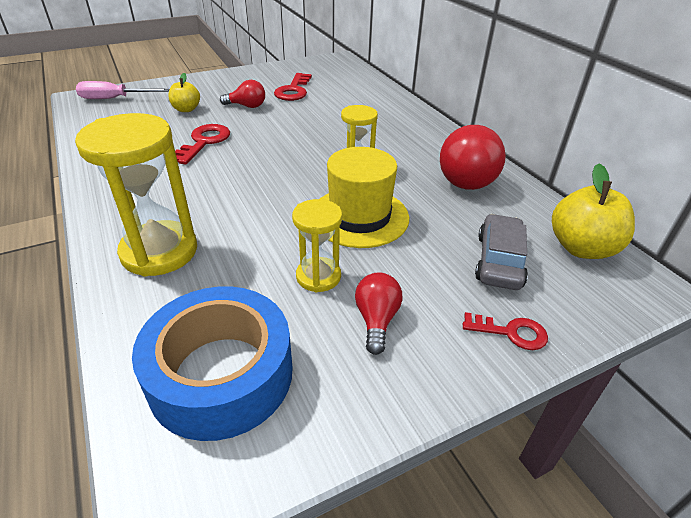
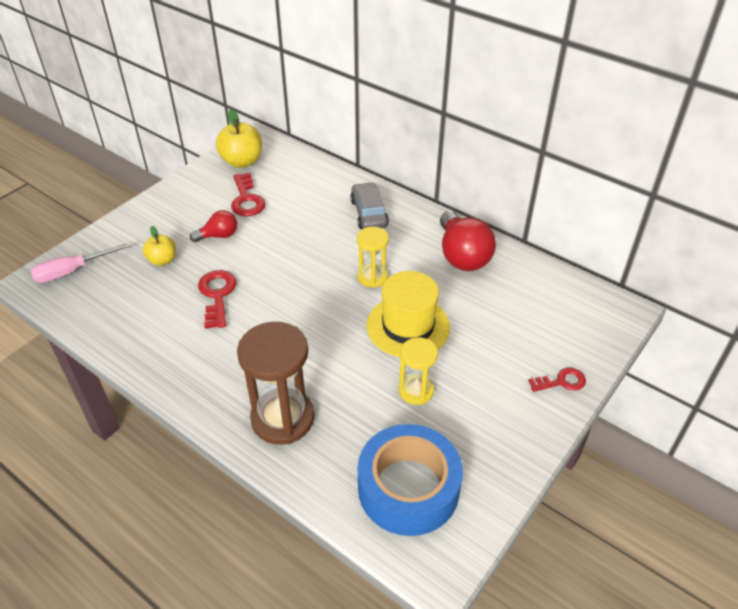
camera: 25 degrees left, 5 degrees up
(159, 251) = (282, 418): yellow hourglass -> brown hourglass
(376, 320) = (477, 408): red light bulb -> none
(499, 261) = (526, 328): grey car -> grey car (369, 213)
(581, 248) = (572, 295): yellow apple -> yellow apple (242, 161)

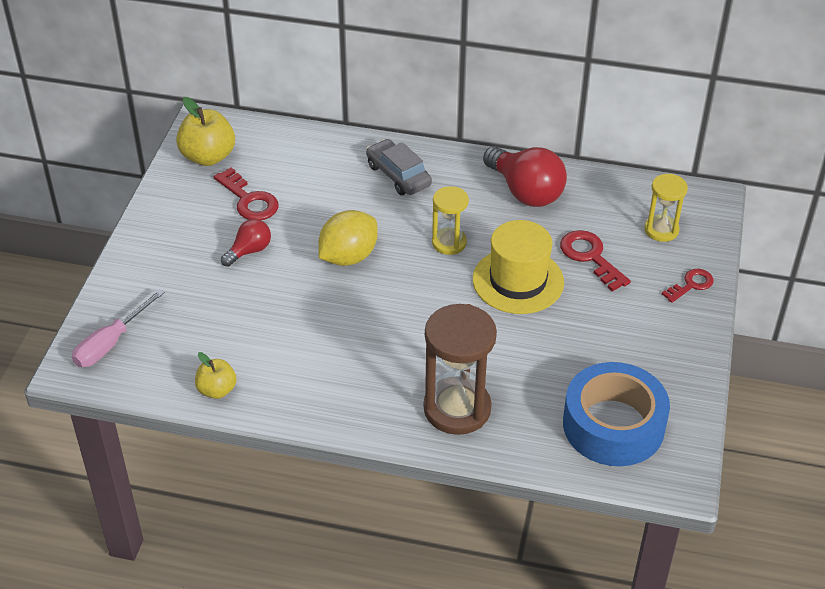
camera: 25 degrees left, 0 degrees up
(162, 260) = (206, 298): yellow apple -> yellow apple (217, 390)
(217, 295) = (299, 315): red key -> red key (590, 257)
(287, 263) = (348, 257): none -> yellow lemon
(416, 391) = (565, 339): yellow hourglass -> yellow hourglass (661, 230)

